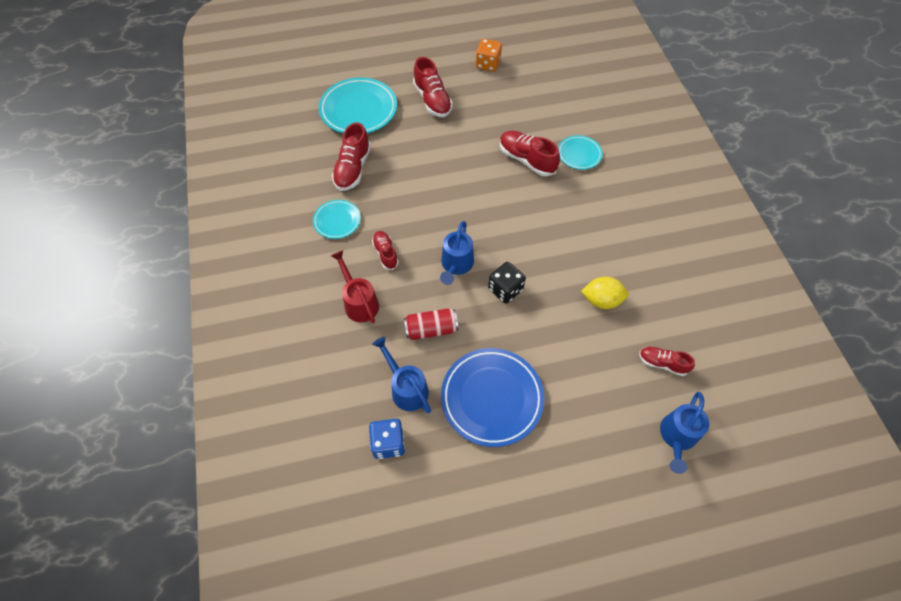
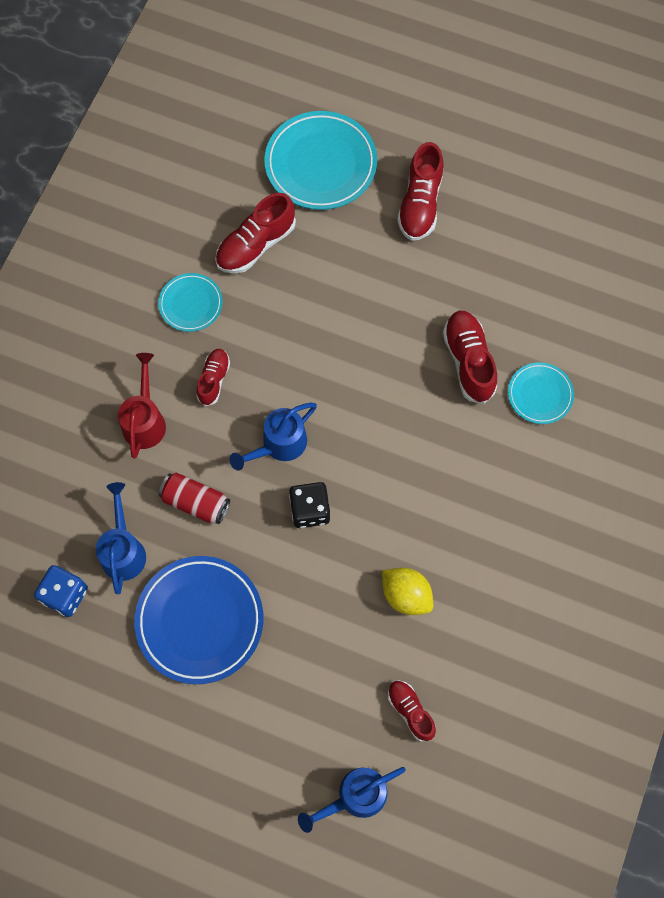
camera: 35 degrees right, 10 degrees up
(488, 64) = (532, 191): orange dice -> none

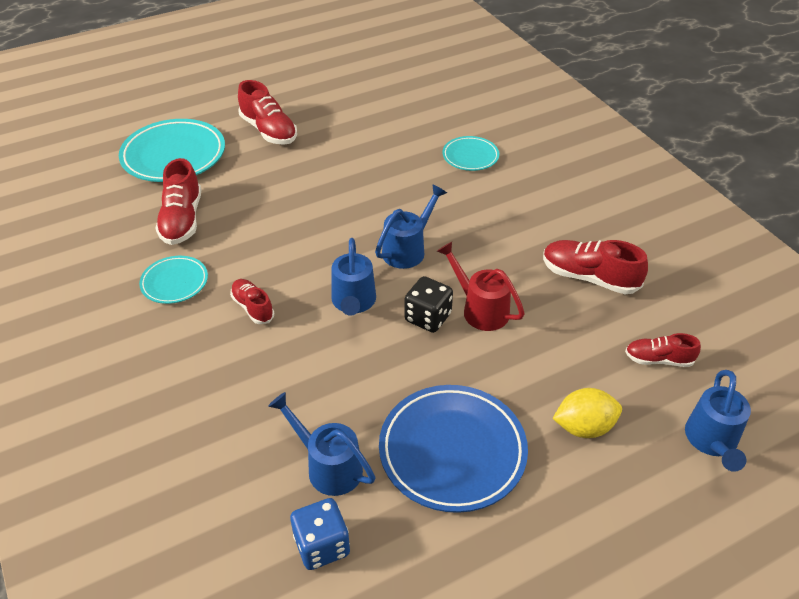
camera: 50 degrees left, 25 degrees down
(145, 420) = (230, 373): red watering can -> red watering can (480, 309)
(196, 502) = (342, 385): red can -> none
(371, 438) = (408, 249): none -> blue watering can
(406, 595) = (555, 305): yellow lemon -> yellow lemon (584, 427)
(468, 361) = (408, 172): red shoe -> red shoe (589, 277)

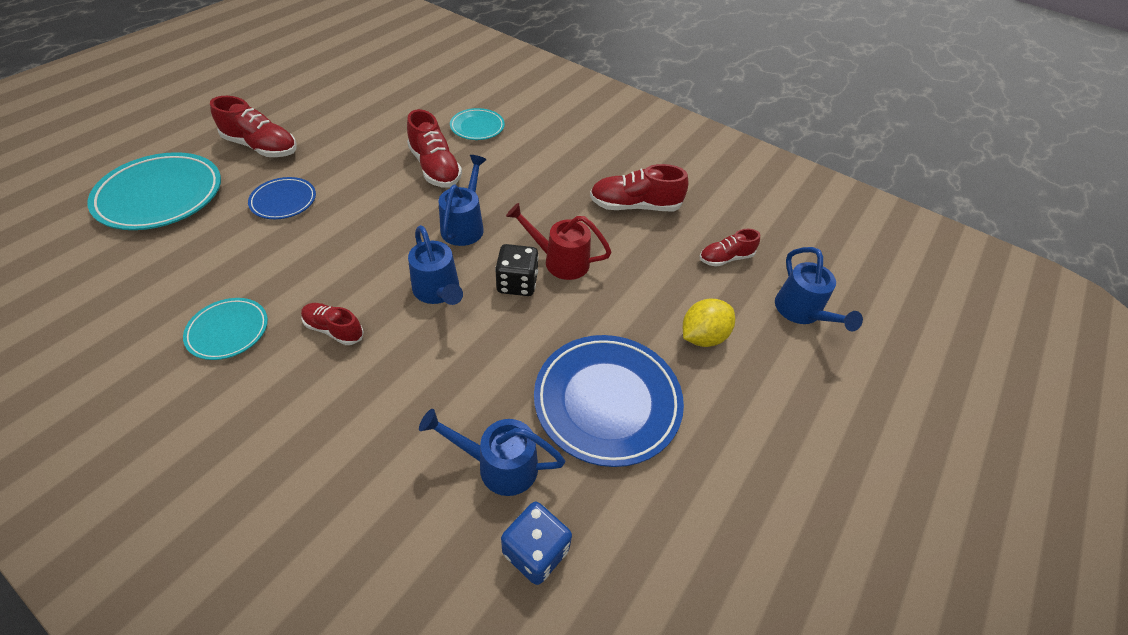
camera: 30 degrees left, 5 degrees up
(182, 220) = (204, 261): red shoe -> red shoe (435, 168)
(264, 185) = (284, 201): none -> blue plate

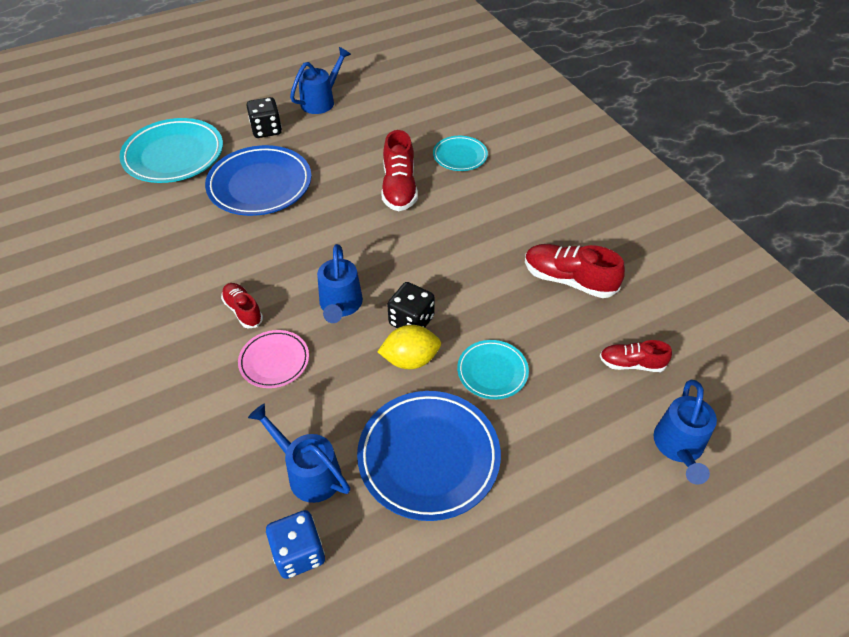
camera: 30 degrees right, 0 degrees up
(228, 331) = (169, 285): turquoise plate -> turquoise plate (492, 372)
(261, 147) = (266, 130): red shoe -> black dice
(284, 201) = (260, 185): blue plate -> blue plate, size x1.83
(398, 368) = (274, 361): none -> pink plate
(464, 225) = (395, 251): blue watering can -> blue watering can (321, 101)
(560, 261) = (462, 312): red watering can -> none
(702, 336) = (556, 432): yellow lemon -> yellow lemon (410, 360)

